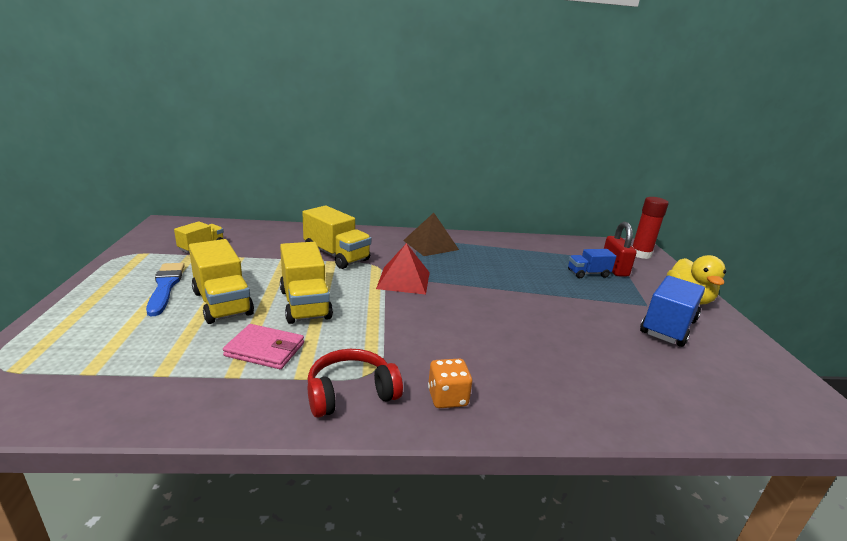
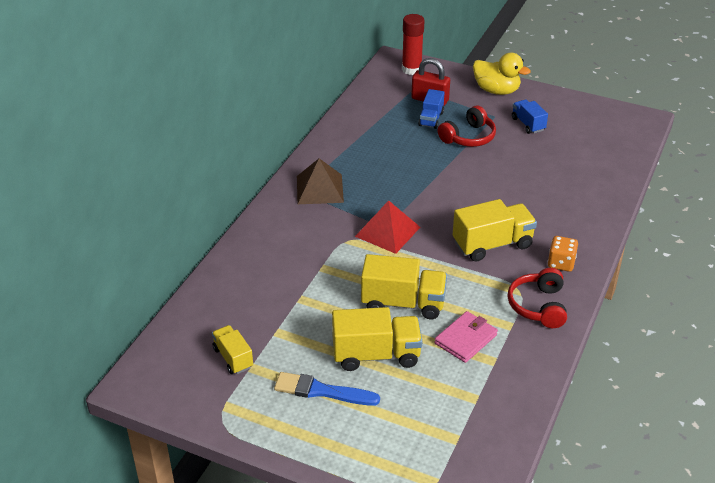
camera: 60 degrees left, 15 degrees up
(336, 255) = (310, 261): yellow truck -> yellow truck (492, 244)
(591, 296) = (468, 137): none -> red headphones
(668, 327) = (528, 124): blue truck -> blue truck, size x0.59

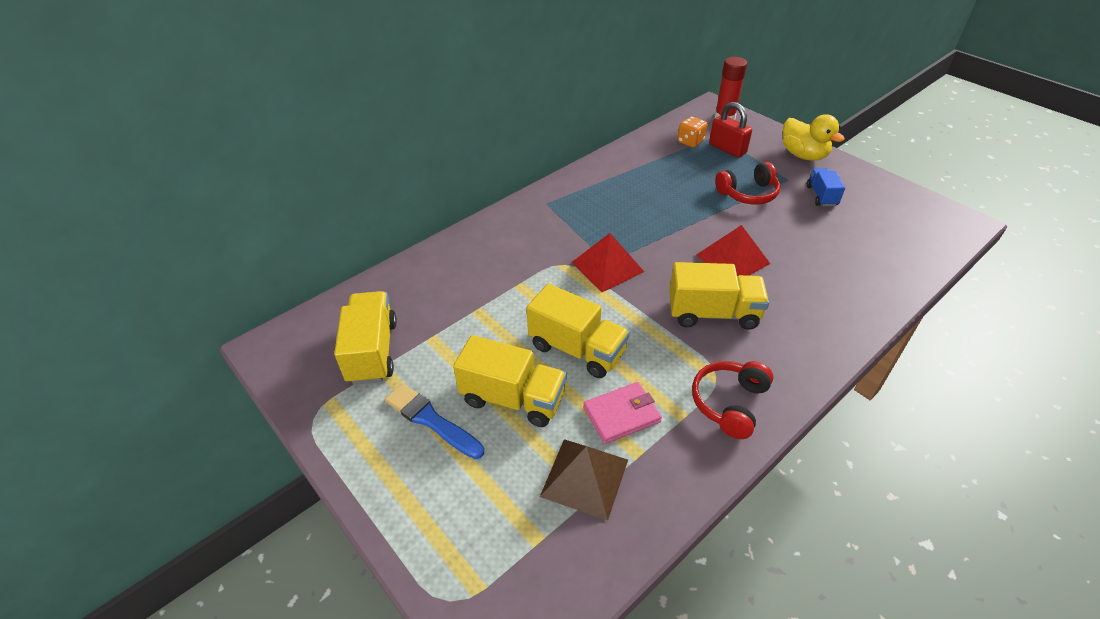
camera: 25 degrees right, 5 degrees up
(233, 358) = (372, 351): yellow truck -> yellow truck, size x1.70
(319, 189) = (566, 206): brown pyramid -> brown pyramid (584, 477)
(431, 119) = (718, 167): blue truck -> none
(484, 197) = (732, 259): none -> red pyramid
(561, 263) = (783, 359): orange dice -> orange dice (690, 141)

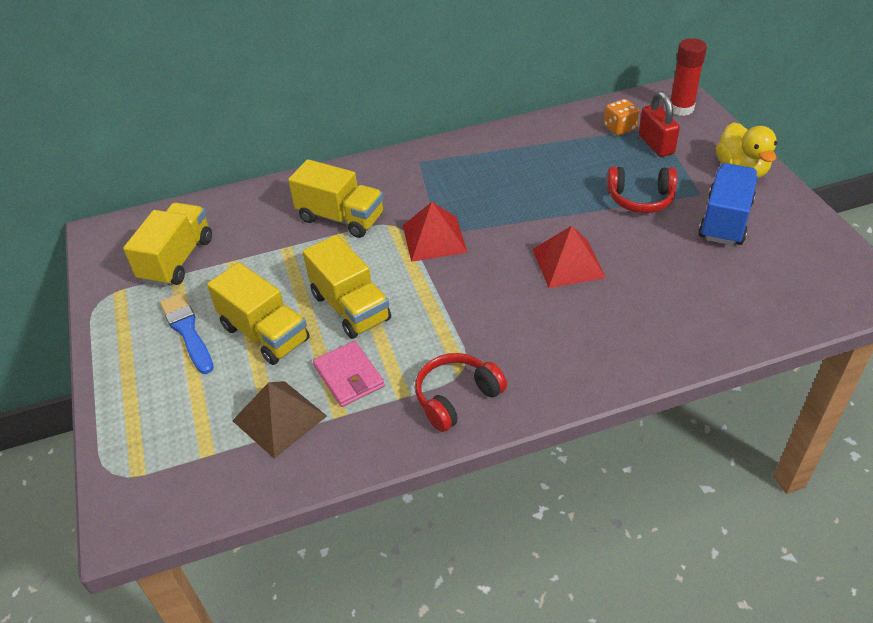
camera: 25 degrees right, 0 degrees up
(621, 414) = (349, 376): pink wallet -> pink wallet turned 60 degrees clockwise
(713, 313) = (505, 310): yellow truck -> yellow truck (341, 218)
(821, 196) = (725, 220): blue truck -> blue truck, size x1.70

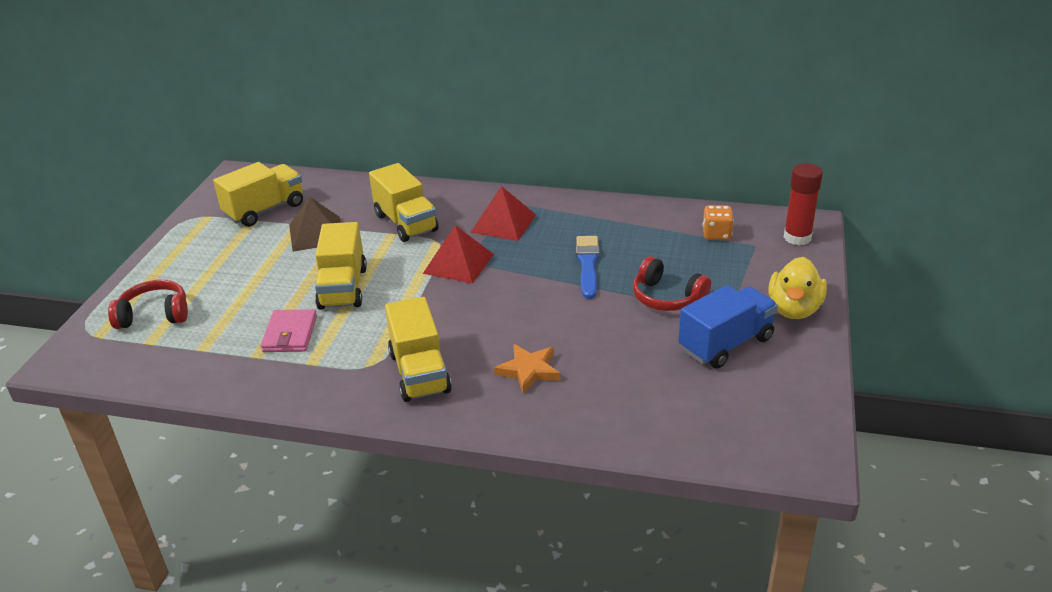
camera: 30 degrees right, 10 degrees down
(187, 331) = (221, 259): blue brush -> blue brush (588, 264)
(265, 333) = (267, 282): yellow truck -> yellow truck (420, 372)
(279, 418) = (216, 341): brown pyramid -> brown pyramid (316, 233)
(456, 397) = (346, 382): red headphones -> red headphones (154, 315)
(568, 263) = (544, 323): red pyramid -> red pyramid (503, 223)
(602, 312) = (529, 370): none -> orange star
(656, 144) = (735, 259): red padlock -> none

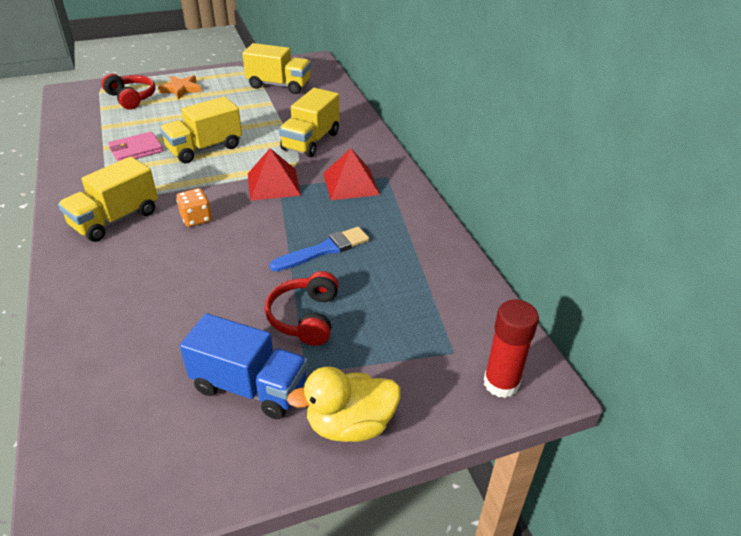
camera: 55 degrees right, 5 degrees up
(316, 233) = (266, 113): brown pyramid -> none
(529, 370) = (143, 272): orange star -> orange star (181, 89)
(716, 234) = (448, 316): orange dice -> orange dice (196, 219)

